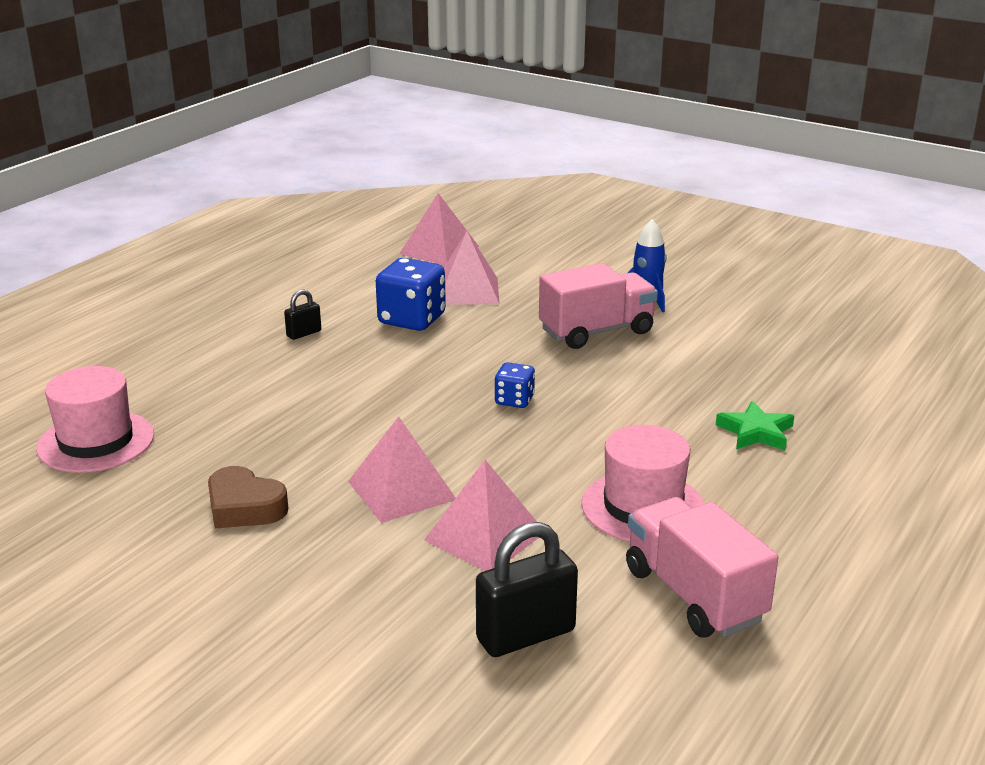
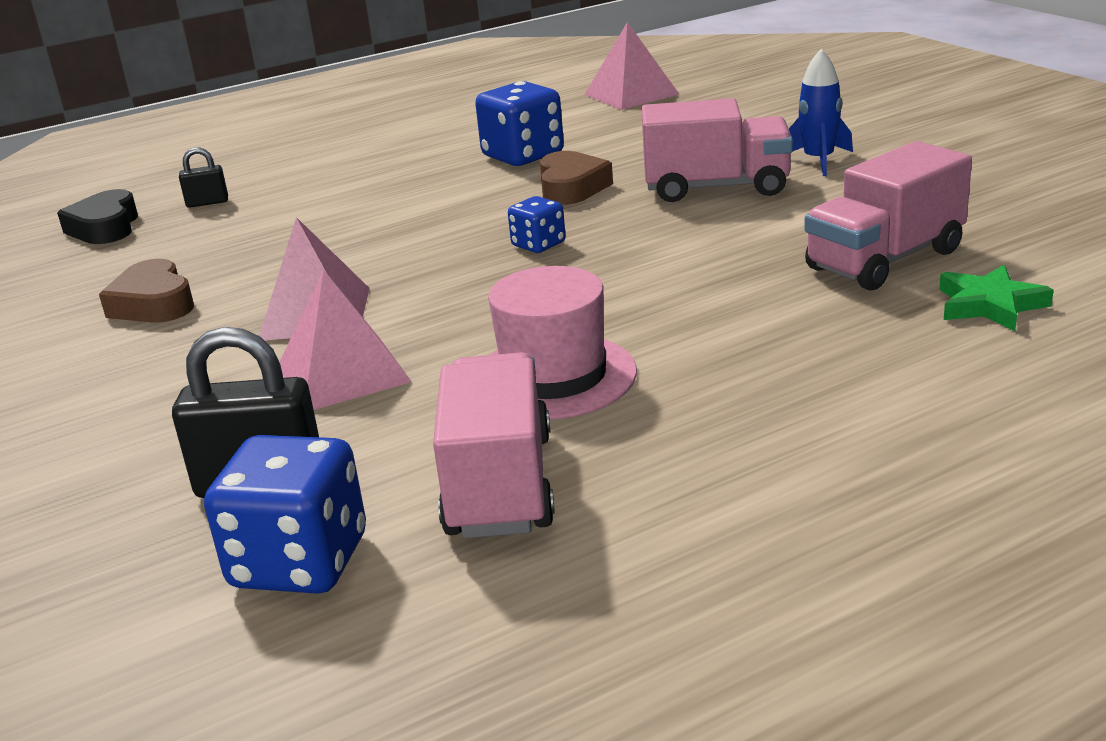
camera: 30 degrees right, 0 degrees up
(96, 441) = (105, 227): pink hat -> black heart
(304, 333) = (400, 157): black padlock -> black padlock (207, 203)
(467, 291) = (615, 134): pink pyramid -> none
(485, 345) = (571, 187): none -> brown heart
(622, 683) = (299, 562): none -> blue dice
(755, 432) = (795, 319): green star -> green star (990, 305)
(768, 377) = (885, 260): none -> pink truck

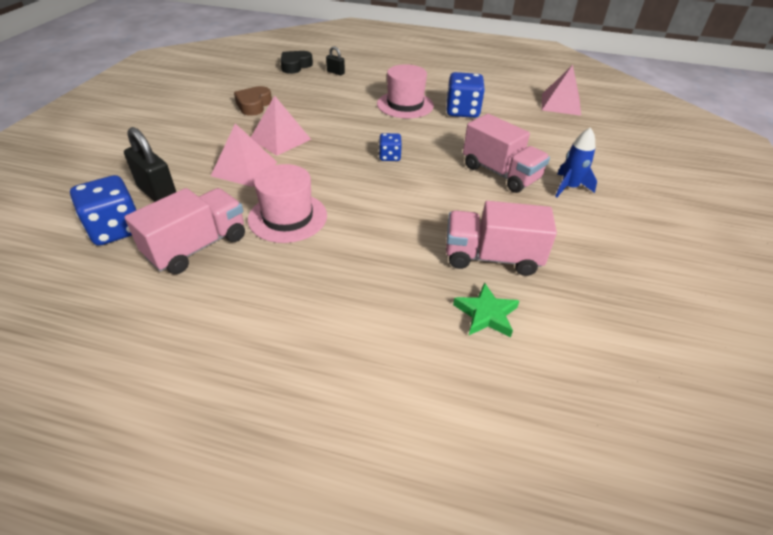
camera: 40 degrees right, 15 degrees up
(422, 186) = (405, 105): none -> pink hat
(571, 187) = (449, 137): brown heart -> none

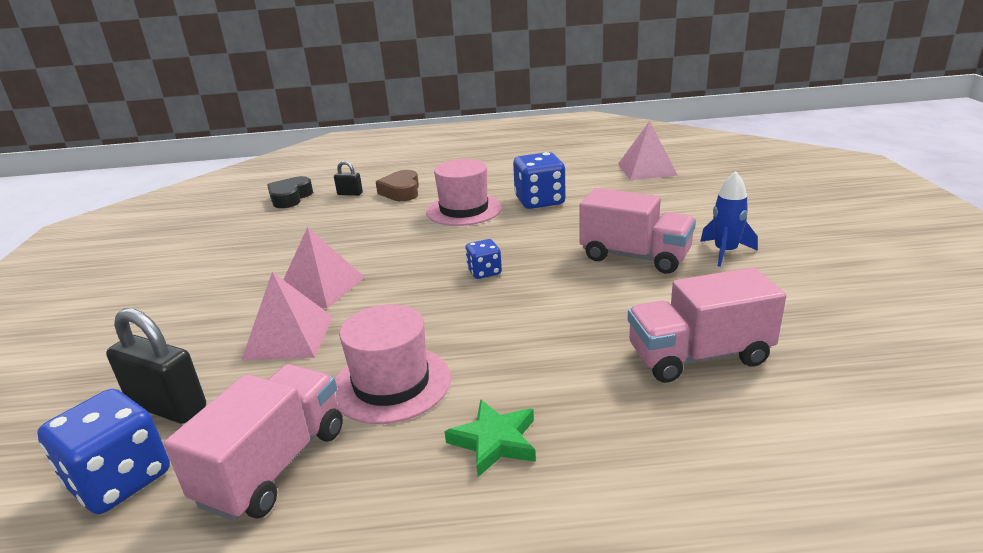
camera: 15 degrees left, 15 degrees down
(254, 105) = (257, 255): brown heart -> brown heart (401, 191)
(486, 314) = (746, 429): green star -> green star (495, 441)

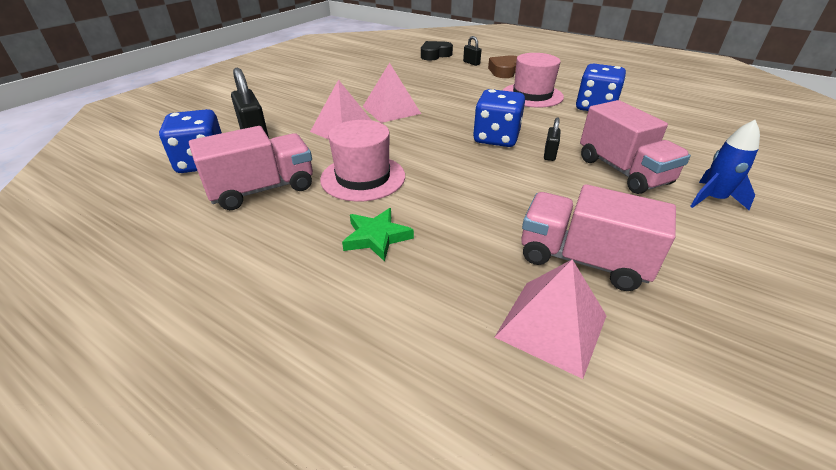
camera: 35 degrees right, 10 degrees up
(484, 272) = (496, 138): blue dice -> blue dice, size x1.81
(555, 267) = (549, 154): none -> black padlock
(646, 169) = (721, 113): pink pyramid -> pink pyramid (551, 326)

